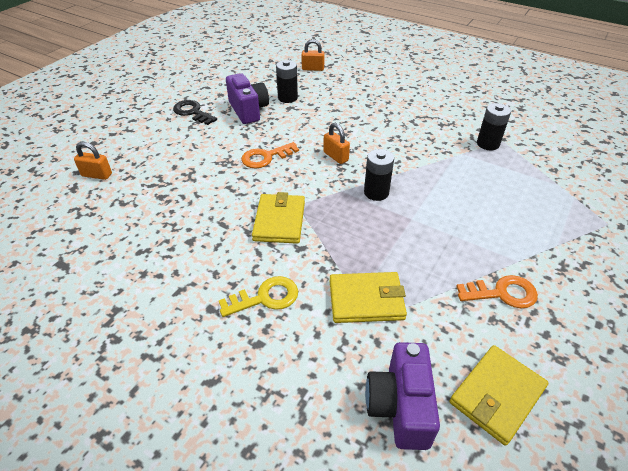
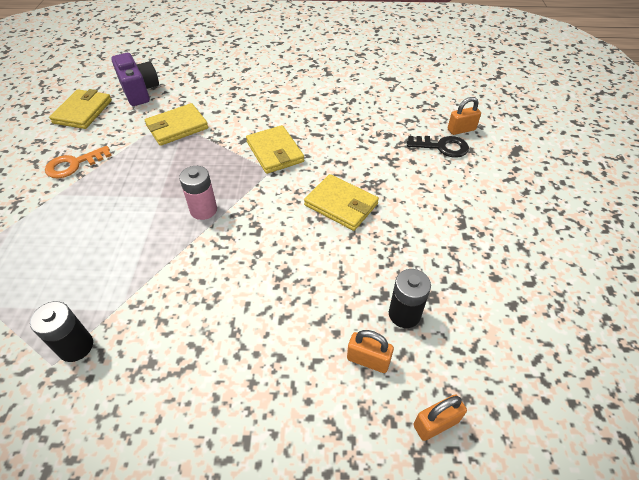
camera: 150 degrees right, 5 degrees up
(192, 112) = (484, 230): black key -> black key (442, 147)
(248, 110) = (428, 263): purple camera -> none
(265, 157) = (341, 205): orange key -> yellow wallet
(266, 297) = (245, 106): yellow key -> none
(336, 156) = (269, 237): orange padlock -> orange padlock (368, 360)
(376, 192) = (203, 210): black battery -> pink battery

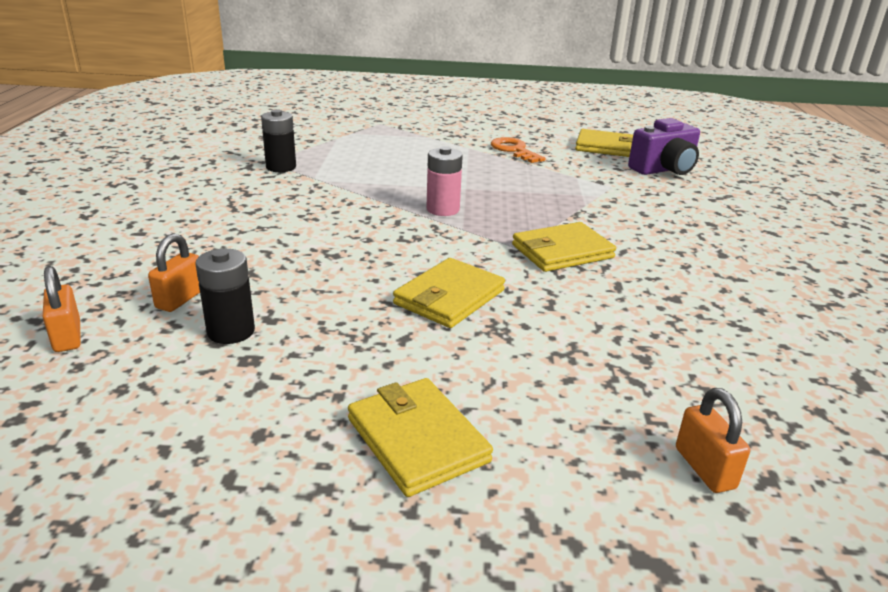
camera: 90 degrees right, 20 degrees down
(177, 127) = (597, 192): yellow wallet -> yellow wallet (417, 440)
(442, 147) = (625, 425): black key -> none

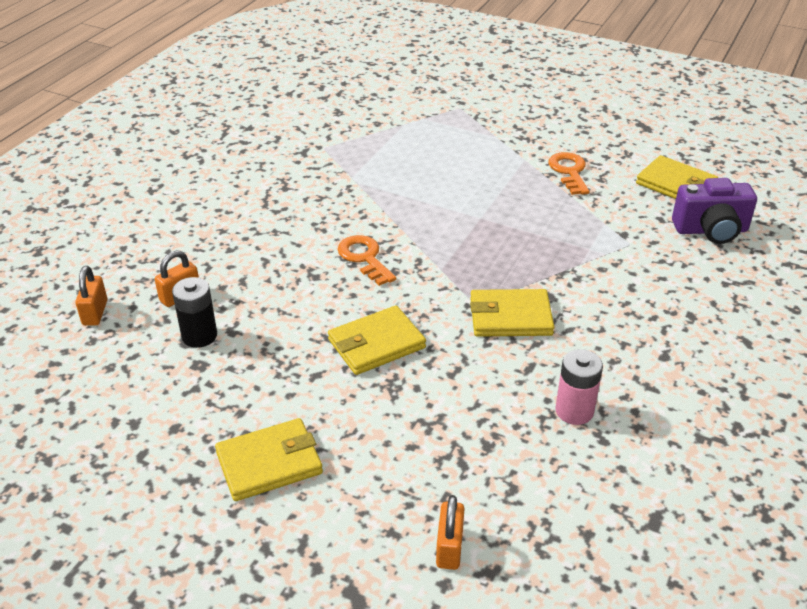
camera: 25 degrees right, 10 degrees up
(281, 167) = (330, 158): black battery -> none
(377, 232) = (364, 258): none -> orange key
(417, 440) = (269, 463): yellow wallet -> yellow wallet turned 75 degrees clockwise
(443, 209) = (439, 242): pink battery -> pink battery (574, 411)

